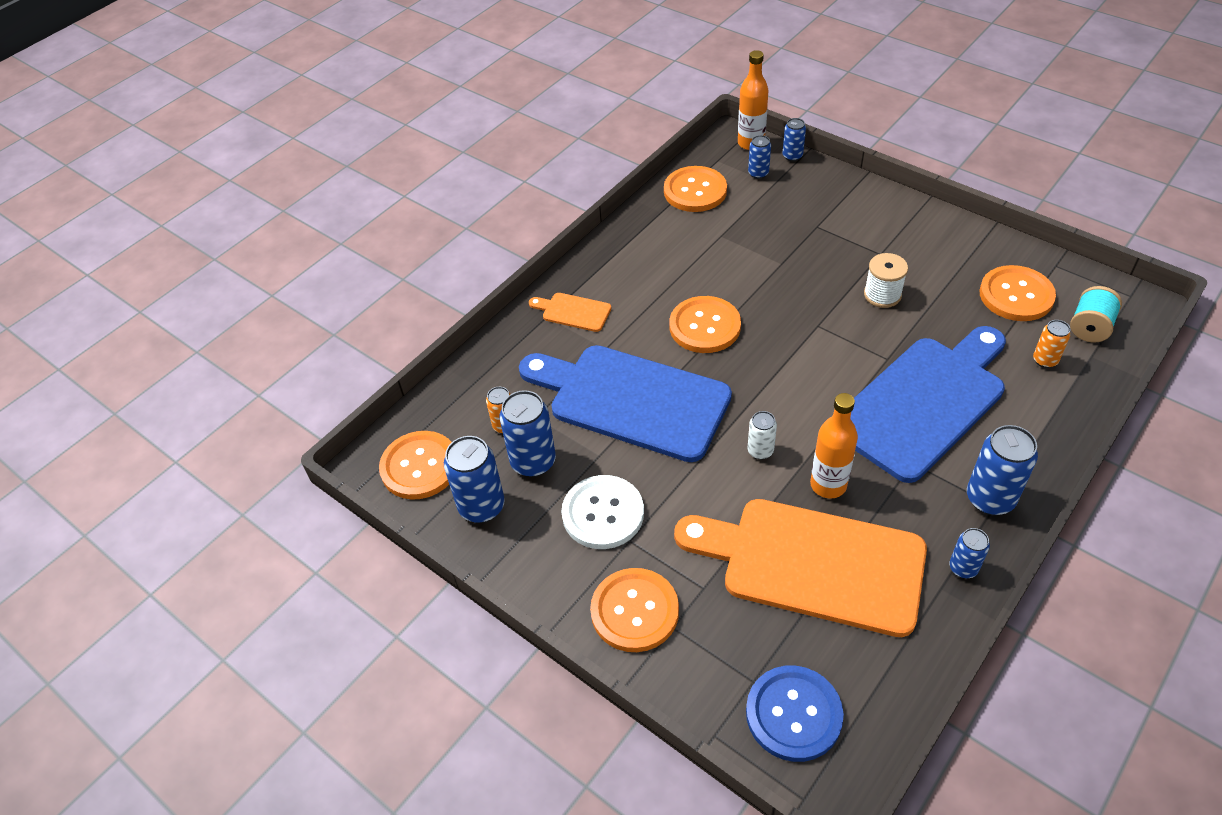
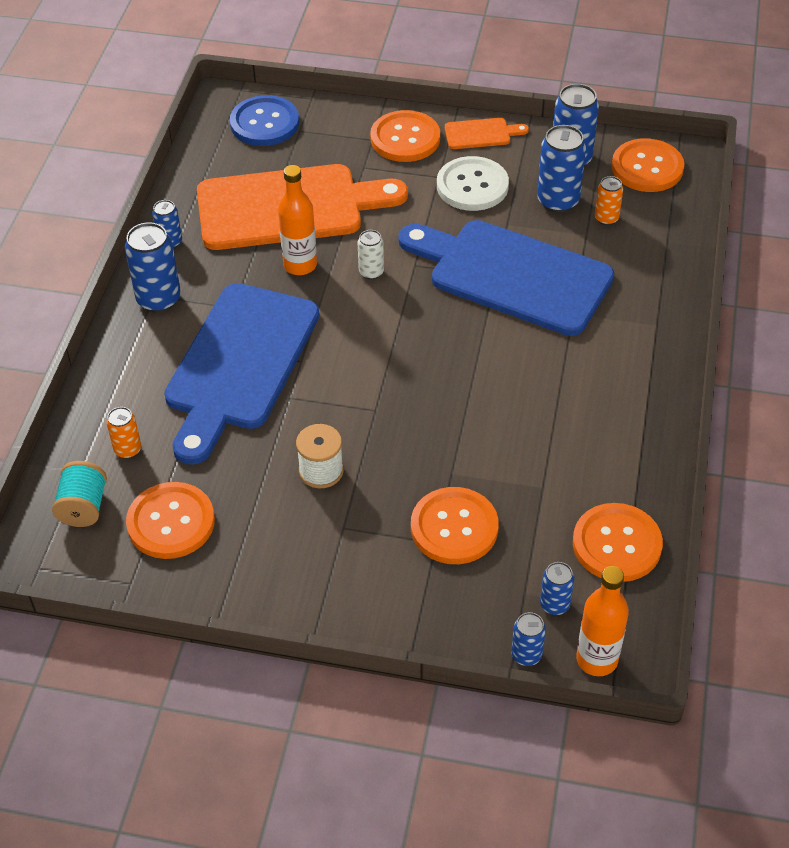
camera: 150 degrees right, 0 degrees up
(573, 312) = (634, 338): orange cutting board -> orange cutting board (481, 134)
(631, 400) = (512, 275): blue cutting board -> blue cutting board turned 150 degrees counterclockwise
(705, 326) = (490, 368): orange button -> orange button (454, 527)

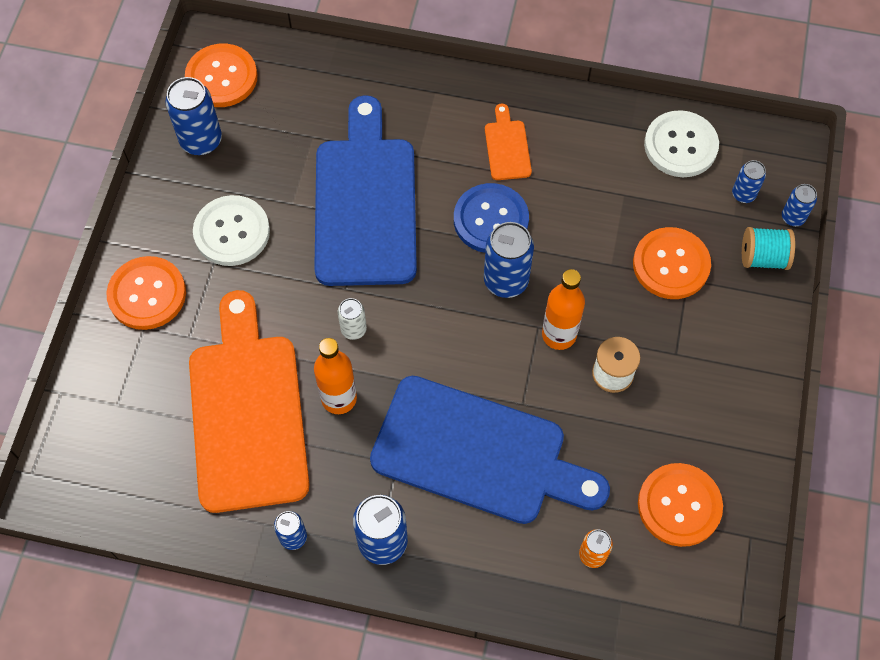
camera: 90 degrees left, 15 degrees up
(83, 507) = (666, 591): turquoise spool -> turquoise spool (763, 257)
(264, 123) = (99, 443): blue button -> blue button (491, 220)
(481, 134) = (149, 220): orange cutting board -> orange cutting board (507, 147)
(512, 275) = (365, 203): blue cutting board -> blue cutting board turned 150 degrees clockwise
(558, 201) = (262, 157): blue can -> blue can (506, 281)
(597, 659) = (792, 169): orange bottle -> orange bottle (559, 335)
(606, 218) = (292, 118): orange can -> none
(616, 544) = (680, 145): orange button -> white button

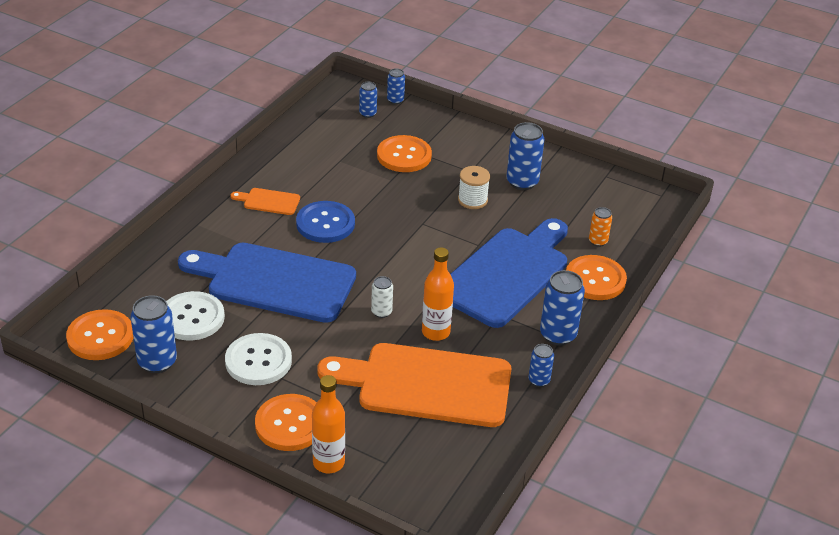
camera: 75 degrees left, 25 degrees down
(506, 281) = (379, 229): blue can -> blue can (522, 182)
(559, 335) = (433, 215): orange bottle -> orange bottle (328, 463)
(679, 505) = (576, 197): orange button -> orange button (595, 279)
(680, 145) = (315, 128): white button -> white button (192, 318)
(763, 257) = (418, 119): turquoise spool -> none

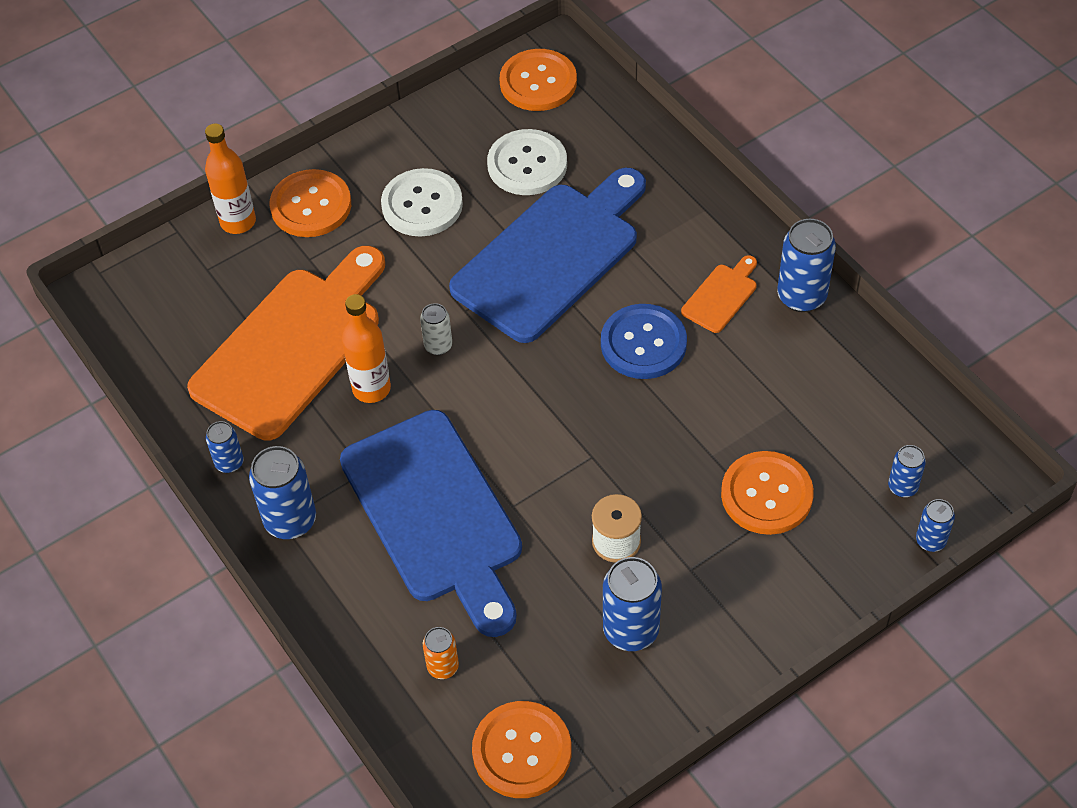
camera: 120 degrees right, 15 degrees up
(157, 362) = (471, 120): blue can -> blue can (801, 296)
(595, 279) = (366, 620): orange button -> orange button (522, 751)

